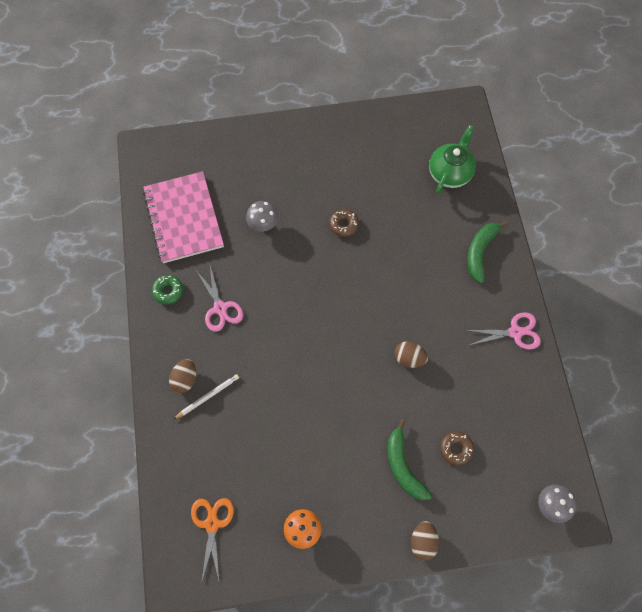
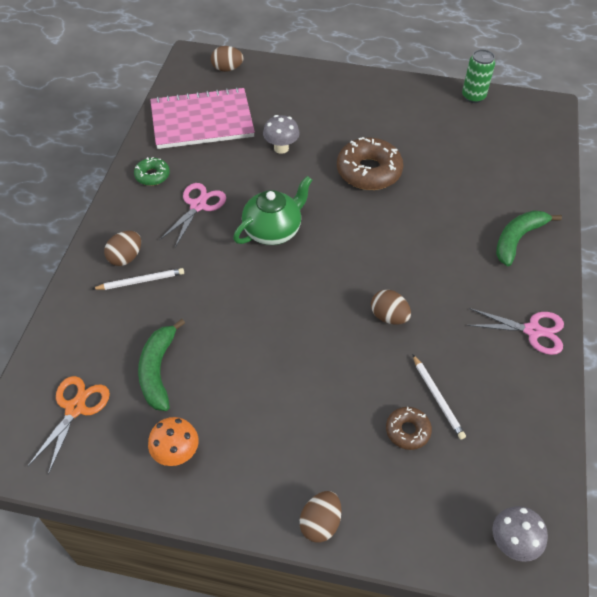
camera: 20 degrees right, 15 degrees down
(180, 152) = (227, 69): none -> brown egg
(183, 218) = (202, 121): pink notebook -> pink notebook turned 75 degrees clockwise
(220, 308) = (198, 205): pink scissors -> pink scissors turned 150 degrees counterclockwise
(344, 225) = (368, 171): brown donut -> brown donut, size x1.89
(400, 115) = (473, 97): none -> green can
(403, 466) = (332, 426): green banana -> green banana (158, 370)
(450, 173) = (509, 158): green teapot -> green teapot (273, 230)
(467, 414) = (437, 398): none -> white pencil

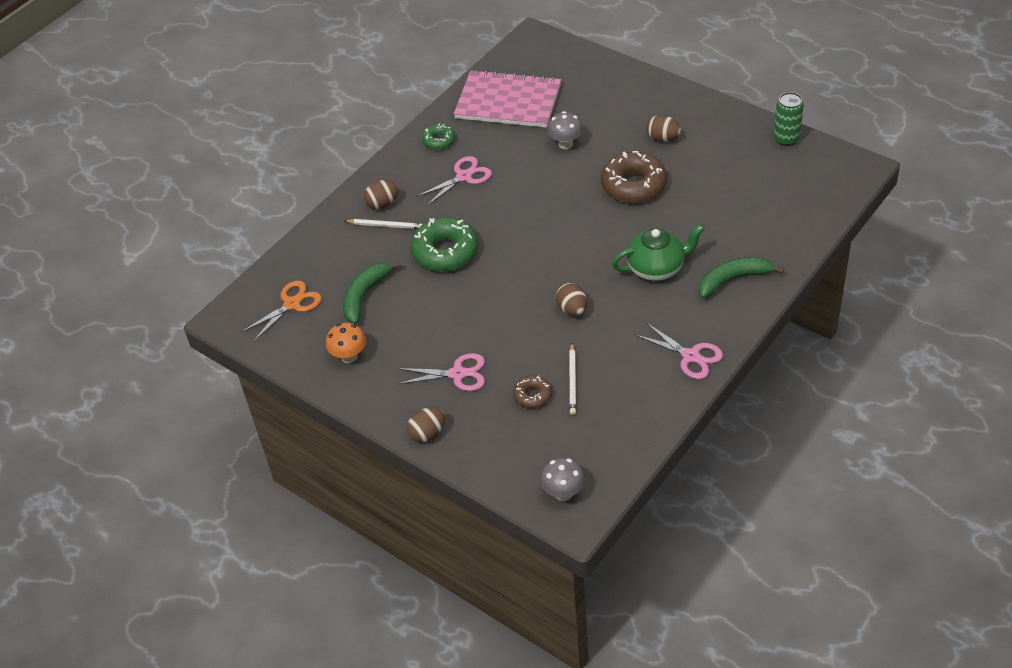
camera: 30 degrees right, 5 degrees down
(222, 292) = (445, 252): none -> green donut
(227, 69) = (559, 57): brown egg -> brown egg (663, 138)
(273, 230) = (516, 214): green teapot -> green teapot (657, 268)
(312, 432) = (457, 374): none -> pink scissors

